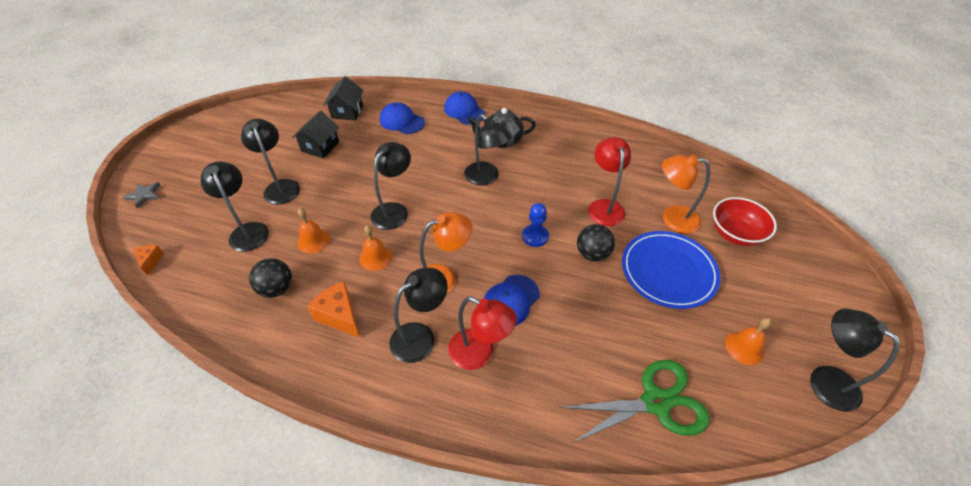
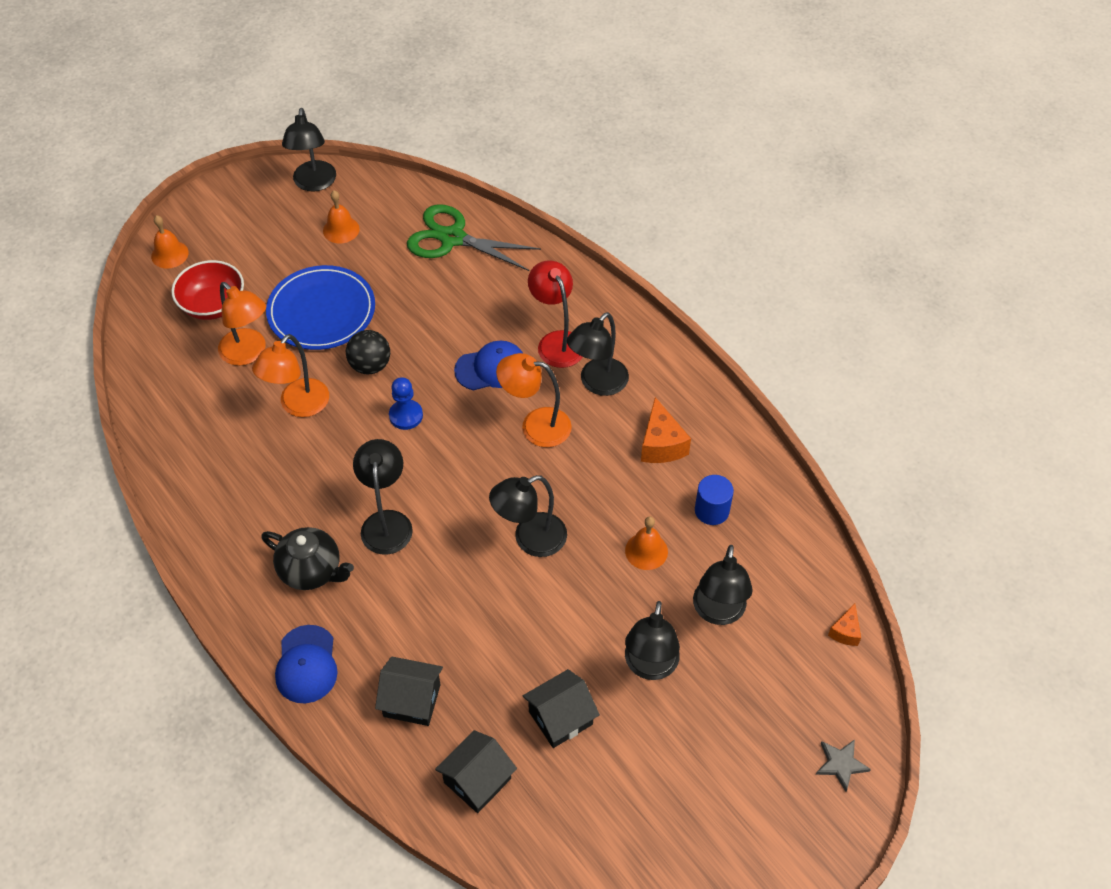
camera: 145 degrees left, 5 degrees up
(277, 289) = (711, 510): black ball -> blue cylinder
(376, 257) = (589, 488): orange bell -> orange bell (169, 254)
(402, 121) = (412, 700): blue cap -> black house
(420, 336) = (597, 383): black lamp -> black lamp turned 45 degrees counterclockwise
(604, 206) = (298, 406): red lamp -> orange lamp

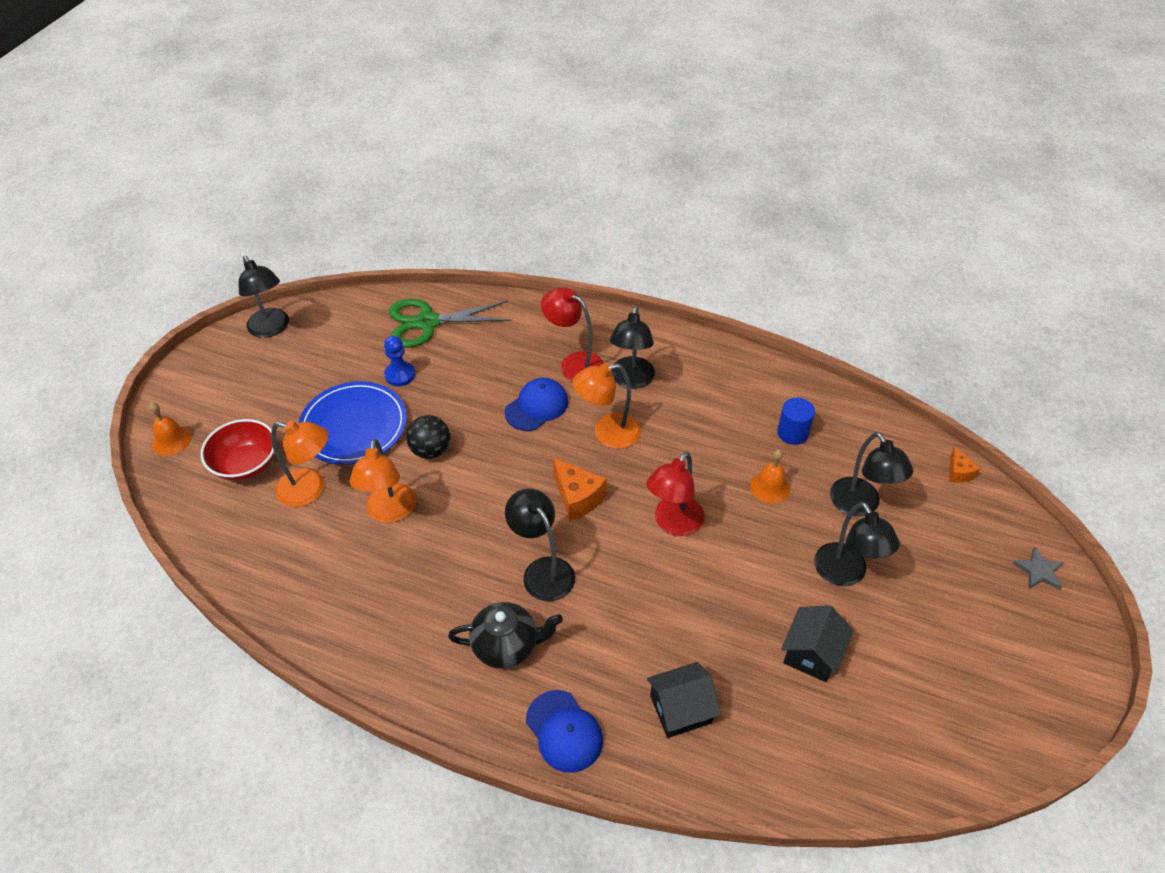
camera: 30 degrees left, 5 degrees down
(341, 229) = (323, 355): orange bell -> none
(406, 415) = (493, 476): blue pawn -> blue pawn (400, 375)
(477, 780) = (788, 746): black house -> none
(530, 539) = (673, 524): black lamp -> red lamp
(661, 444) = (716, 402): orange cheese -> orange cheese (577, 497)

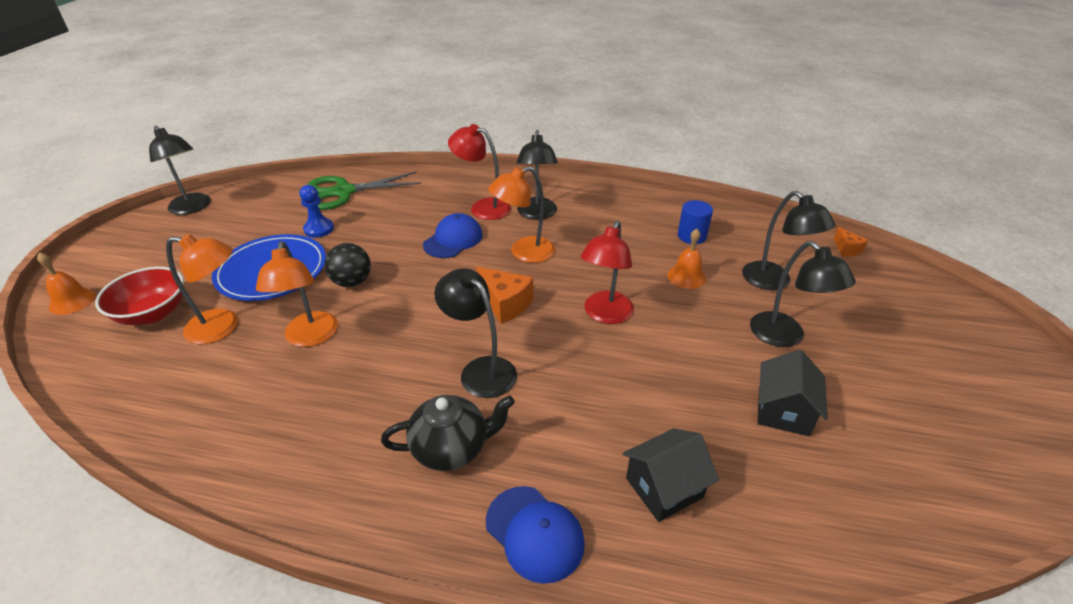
camera: 10 degrees left, 10 degrees down
(1039, 571) = (957, 313): grey star -> none

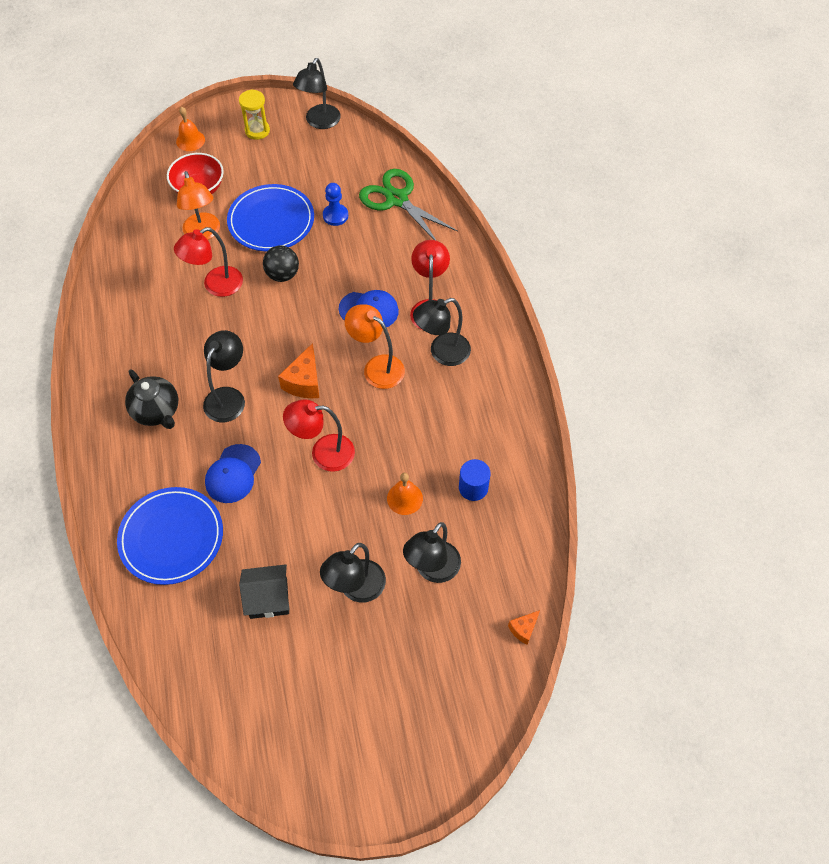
camera: 65 degrees right, 20 degrees up
(140, 248) = (257, 131): none -> yellow hourglass
(310, 337) = (215, 285): orange lamp -> red lamp
(534, 533) = (115, 479): blue cap -> blue cap (233, 474)
(664, 487) = (171, 537): black house -> blue plate

